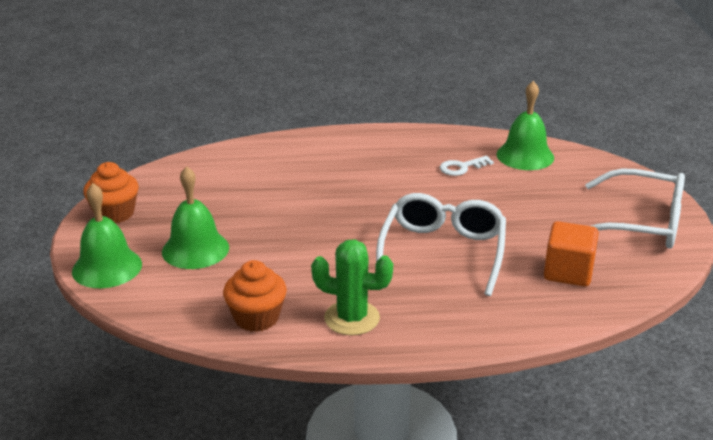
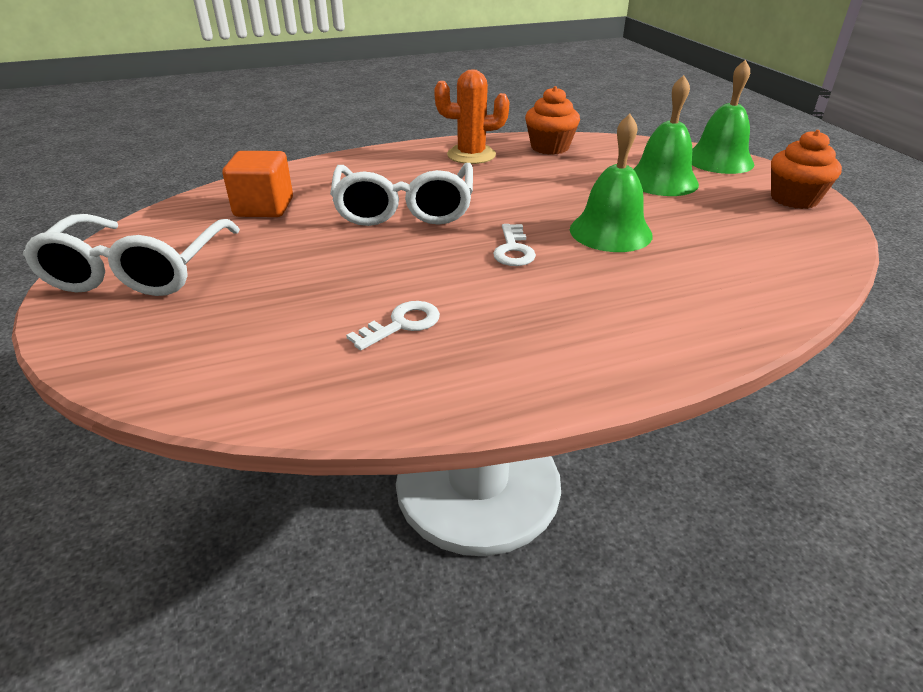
camera: 165 degrees right, 5 degrees up
(352, 318) = (471, 155): green cactus -> orange cactus
(373, 202) = (513, 250): none -> white key
(525, 156) = (285, 370): green bell -> green bell (610, 232)
(641, 223) = (138, 271): white glasses -> white glasses turned 90 degrees counterclockwise

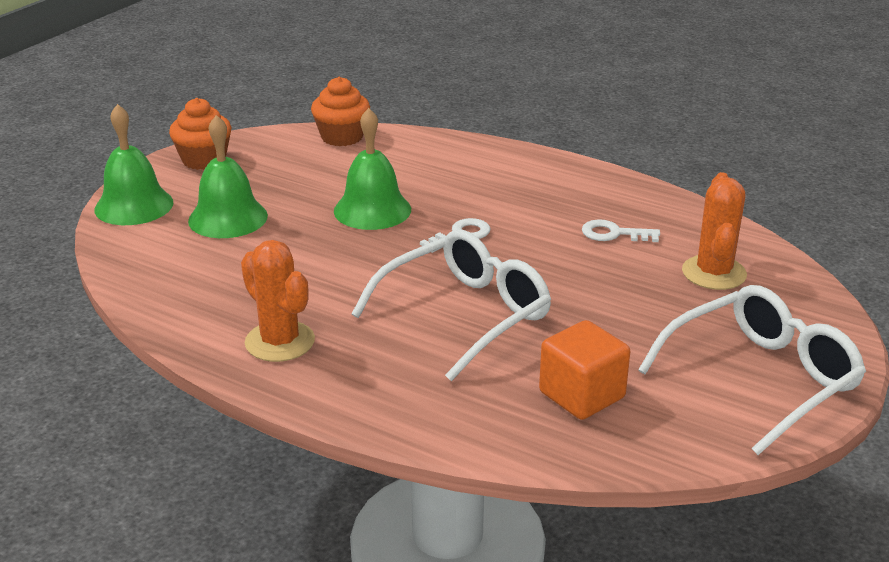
camera: 130 degrees left, 5 degrees down
(255, 338) = (714, 273): none -> orange cactus
(549, 147) = (195, 303): orange cupcake -> orange cupcake (342, 137)

